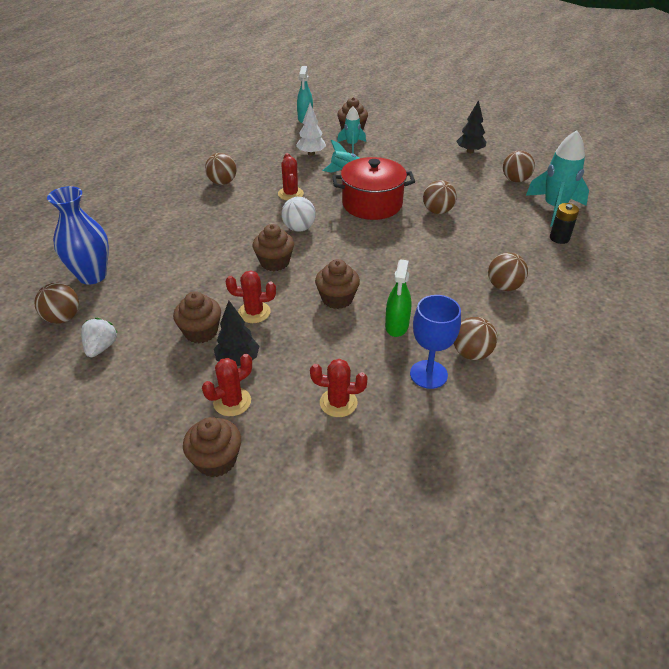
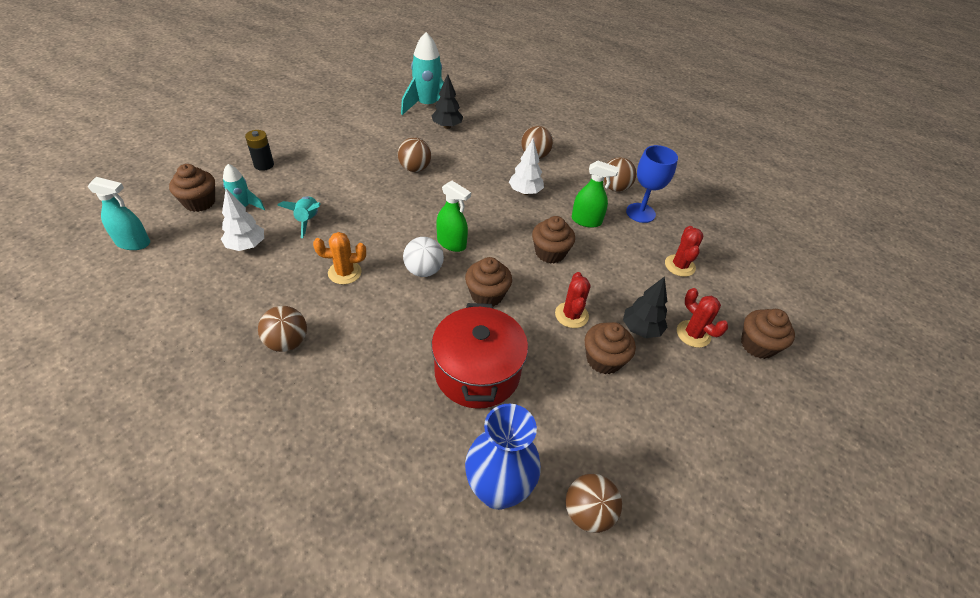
camera: 90 degrees left, 5 degrees up
(101, 347) = (637, 456): white strawberry -> none
(290, 194) = (344, 272): red cactus -> orange cactus
(336, 239) = (451, 243): none -> green spray bottle
(372, 204) = (389, 209): red pot -> red pot (477, 372)
(430, 280) = (525, 192): none -> white tree
(470, 151) = (304, 127): black tree -> black tree (447, 126)
(515, 180) = (373, 114): brown ball -> none
(559, 238) = (472, 115): black battery -> black battery (264, 165)

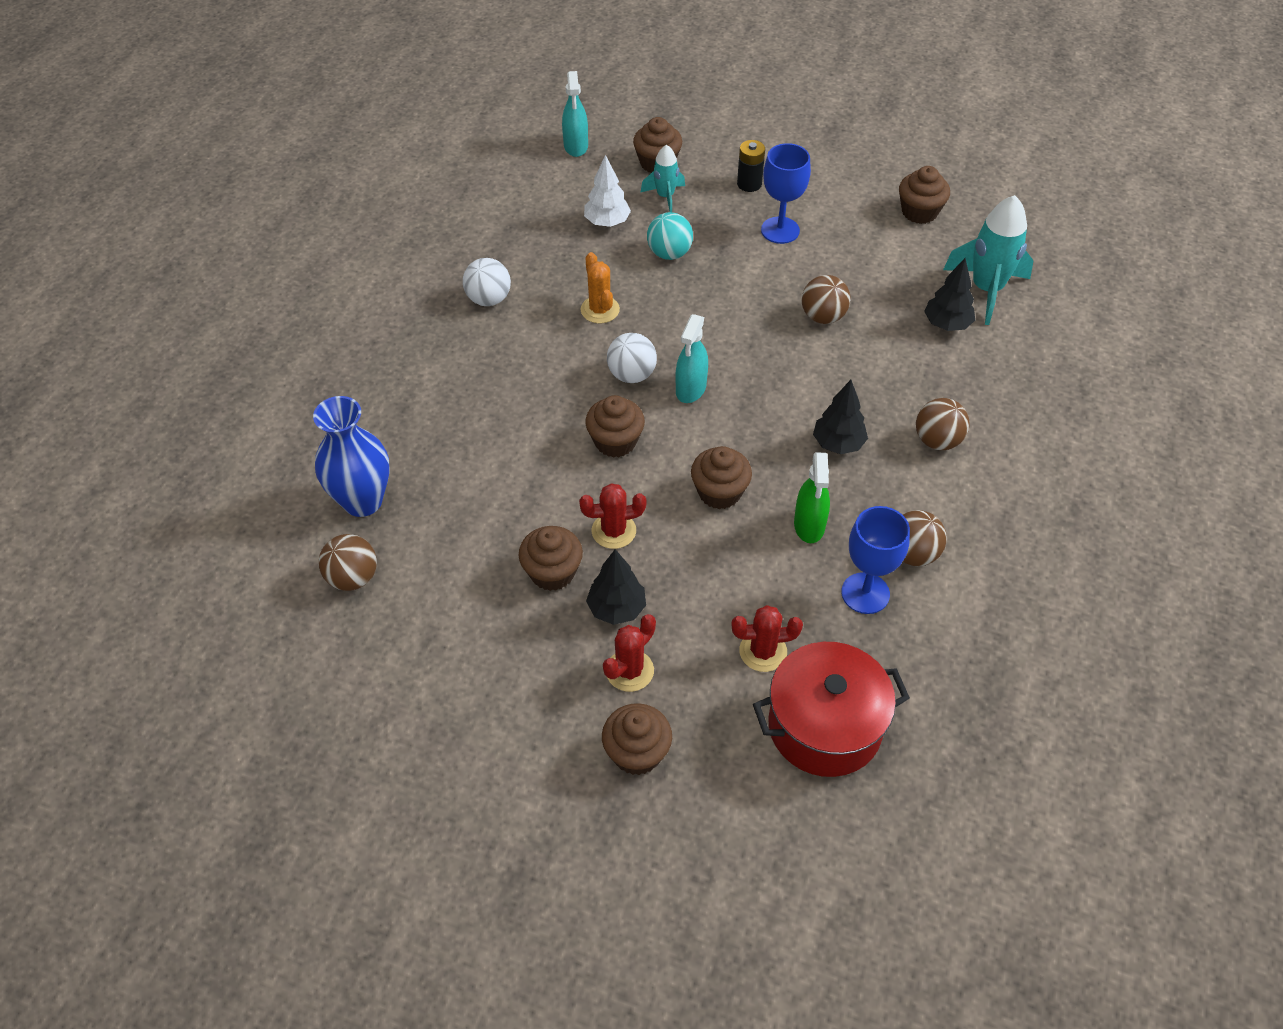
camera: 80 degrees right, 5 degrees up
(287, 342) = (488, 299): brown ball -> white ball
(307, 221) = (669, 253): turquoise rocket -> turquoise ball
(322, 164) = (780, 230): none -> blue goblet
(347, 108) = (919, 212): none -> brown cupcake
(451, 243) = (690, 389): green spray bottle -> turquoise spray bottle
(477, 372) = (497, 456): red pot -> red pot (824, 726)
(525, 192) = (838, 444): white tree -> black tree

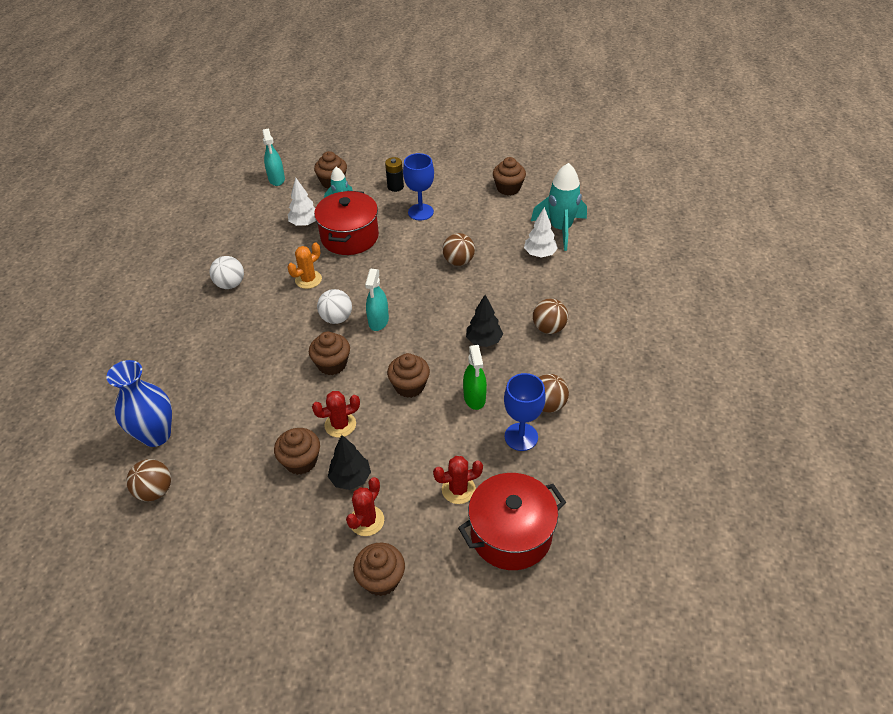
camera: 10 degrees left, 5 degrees down
(600, 310) = (308, 279): orange cactus -> orange cactus turned 75 degrees clockwise
(669, 253) = (349, 237): turquoise ball -> red pot
(946, 324) = (539, 254): black tree -> white tree

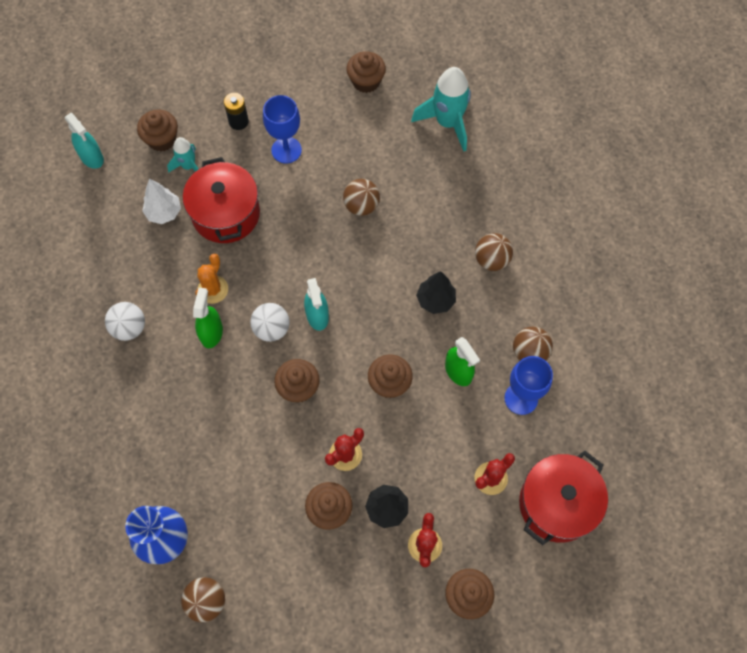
camera: 25 degrees left, 20 degrees up
(288, 306) = (211, 333): none -> green spray bottle
(539, 254) = (441, 165): white tree -> none

